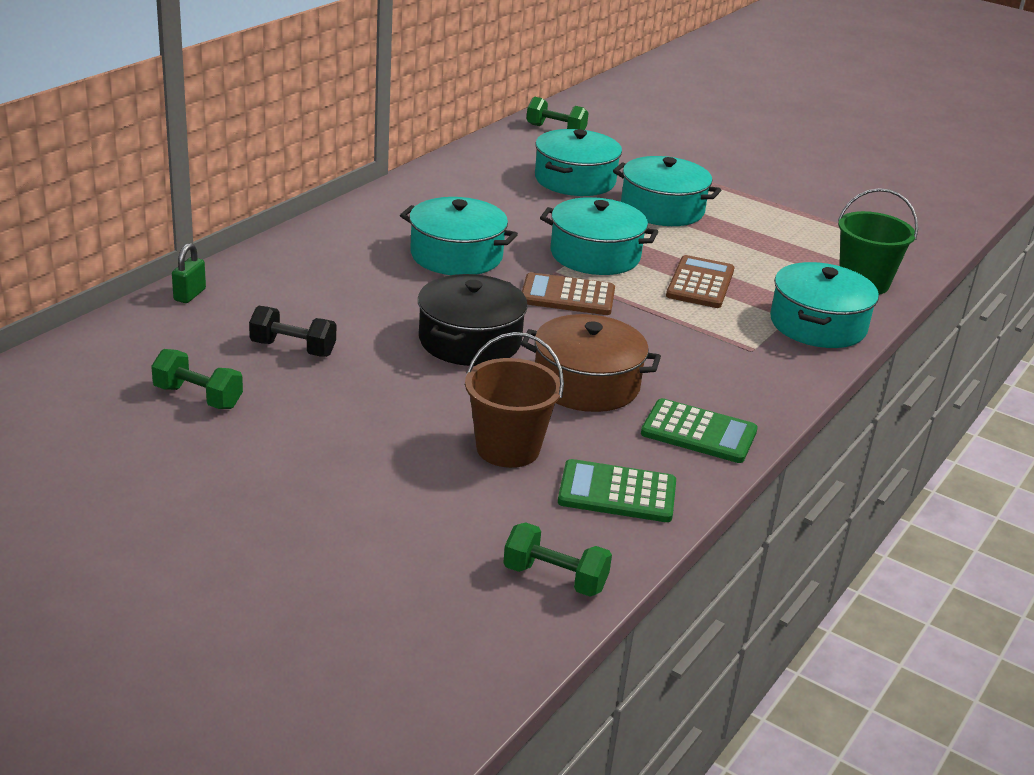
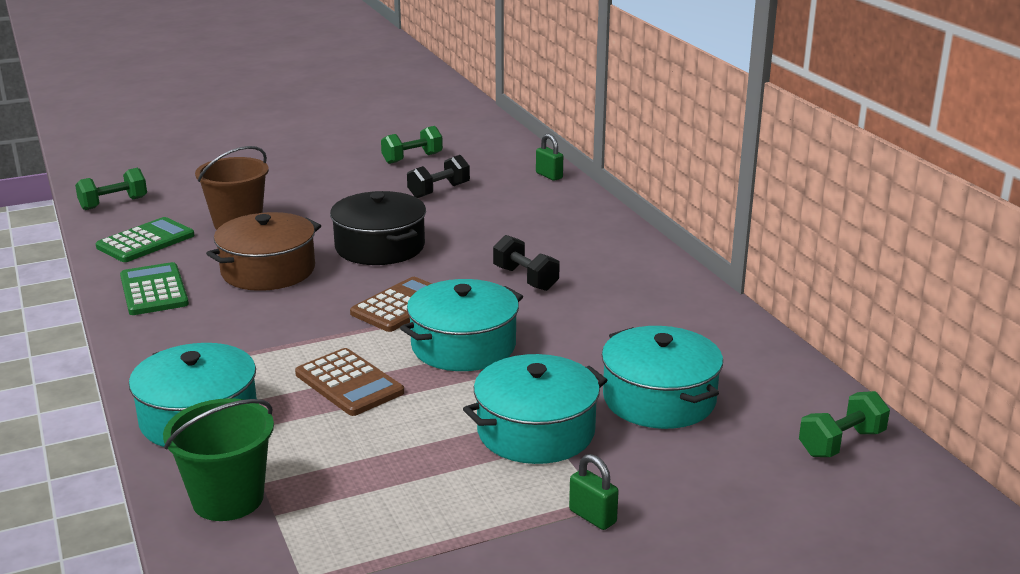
camera: 125 degrees right, 5 degrees down
(456, 255) = (525, 279): turquoise pot -> black dumbbell
(699, 432) = (153, 290): green calculator -> green calculator turned 105 degrees clockwise
(715, 180) = (592, 516): none -> green padlock

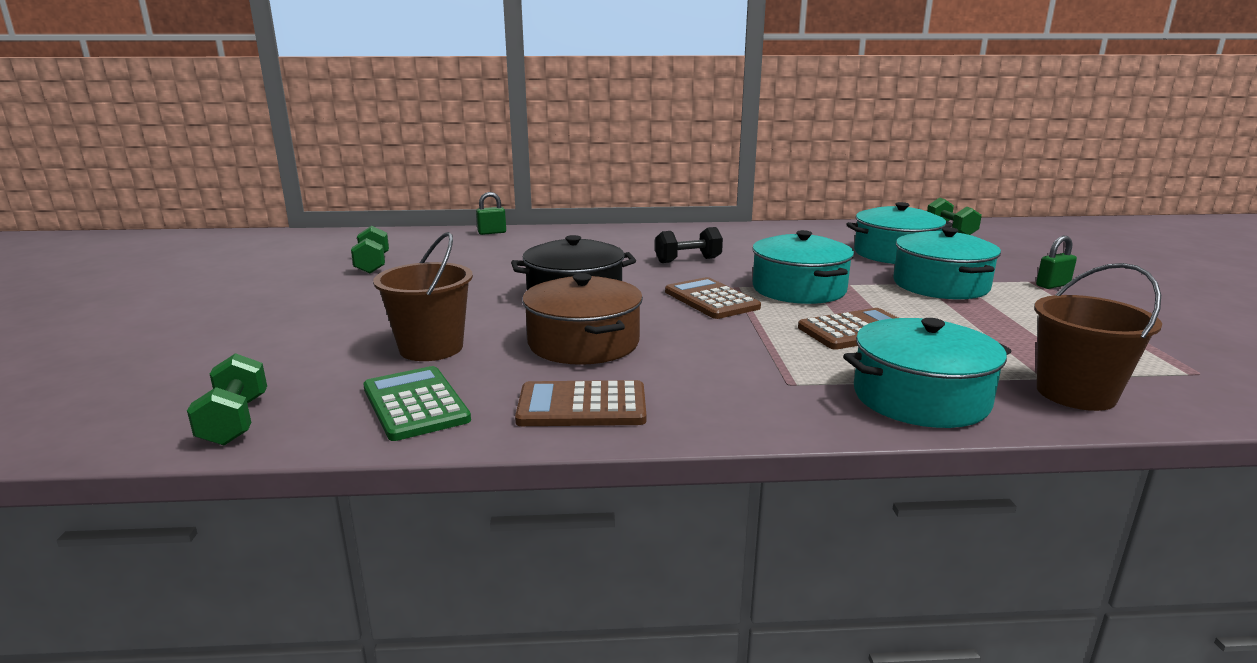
camera: 70 degrees left, 5 degrees down
(153, 290) = (582, 406): green calculator -> brown calculator
(228, 499) = (1075, 393): green bucket -> brown bucket
(439, 191) = (471, 264): black dumbbell -> none

